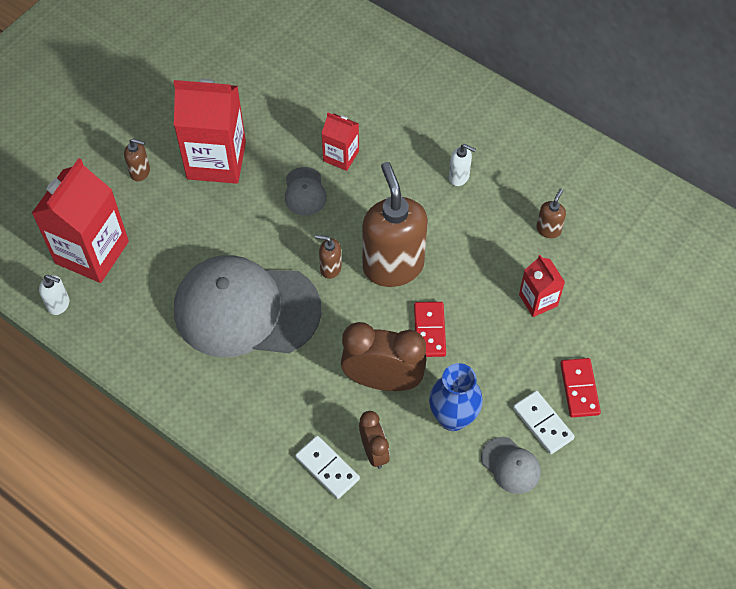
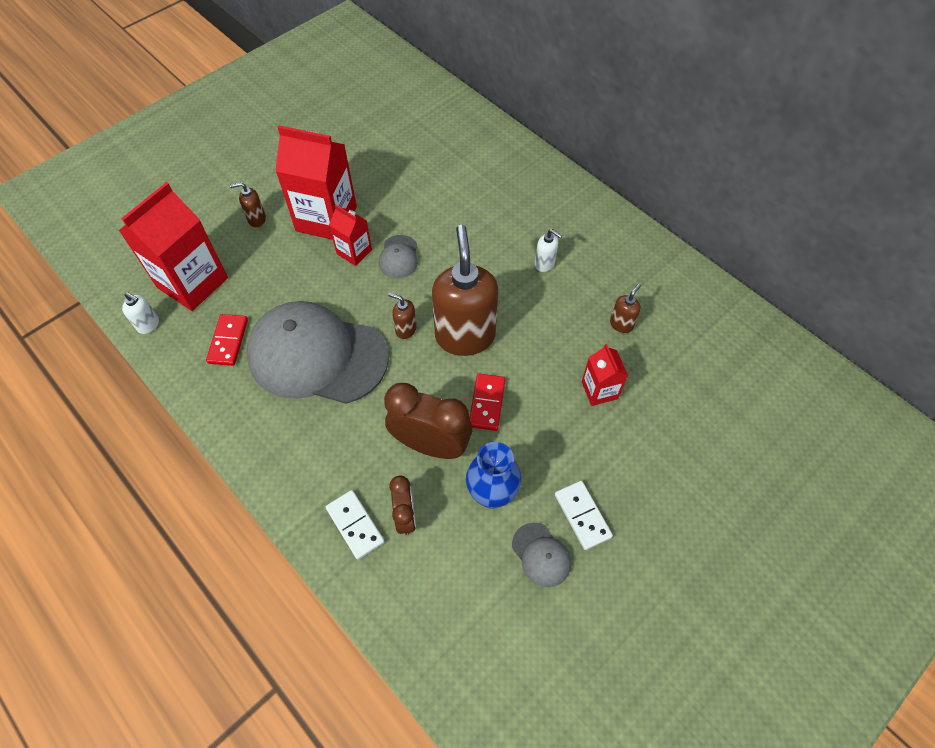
camera: 10 degrees right, 0 degrees up
(140, 172) = (256, 219): brown soap dispenser -> brown soap dispenser turned 150 degrees clockwise
(341, 156) = (439, 230): red carton -> red carton (354, 252)
(579, 389) = (626, 486): red domino -> red domino (228, 341)

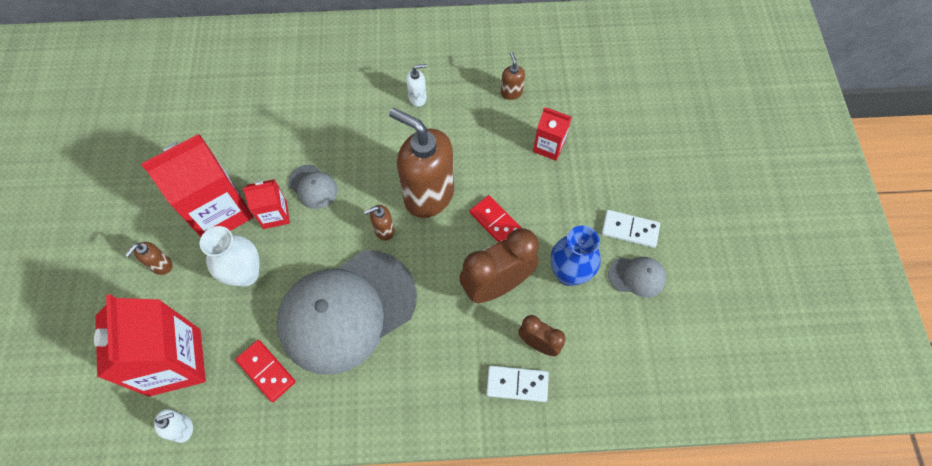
camera: 50 degrees left, 5 degrees up
(292, 271) = (246, 274): none -> white vase

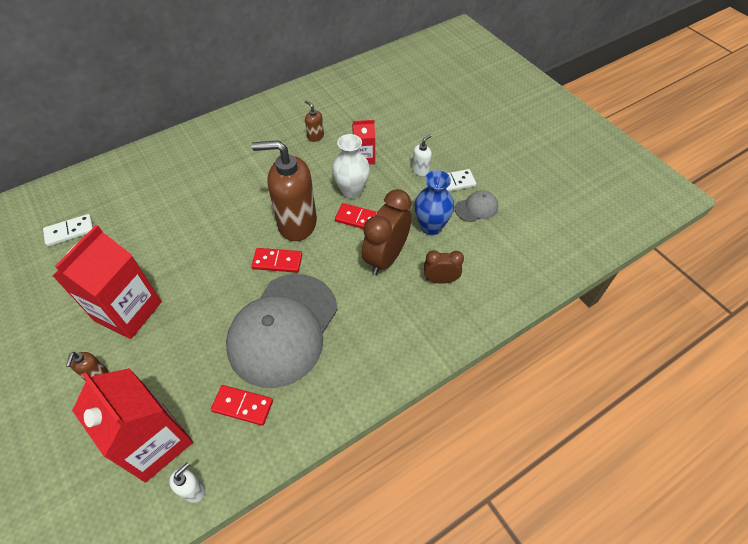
camera: 30 degrees left, 10 degrees down
(246, 274) = (180, 345): white vase -> white vase (352, 191)
(275, 214) = (179, 291): red carton -> none
(313, 187) = (200, 258): grey cap -> none
(384, 230) = (277, 262): brown soap dispenser -> red domino
(418, 98) = (247, 166): white soap dispenser -> white soap dispenser (420, 170)
(517, 384) = (443, 313): white domino -> white domino (70, 231)

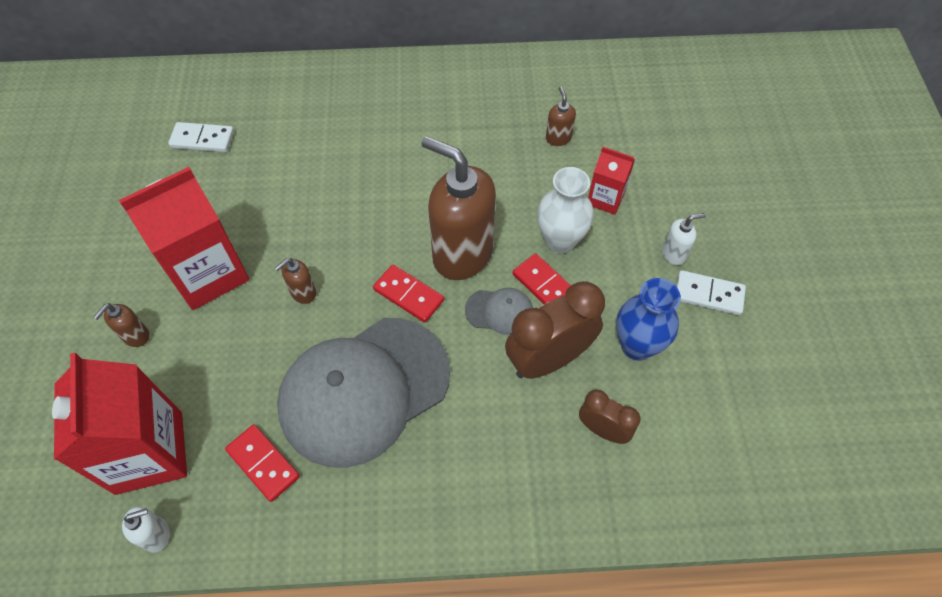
camera: 30 degrees right, 5 degrees up
(205, 292) = (303, 293): none -> brown soap dispenser
(476, 208) = (720, 349): grey cap -> grey cap (499, 311)

